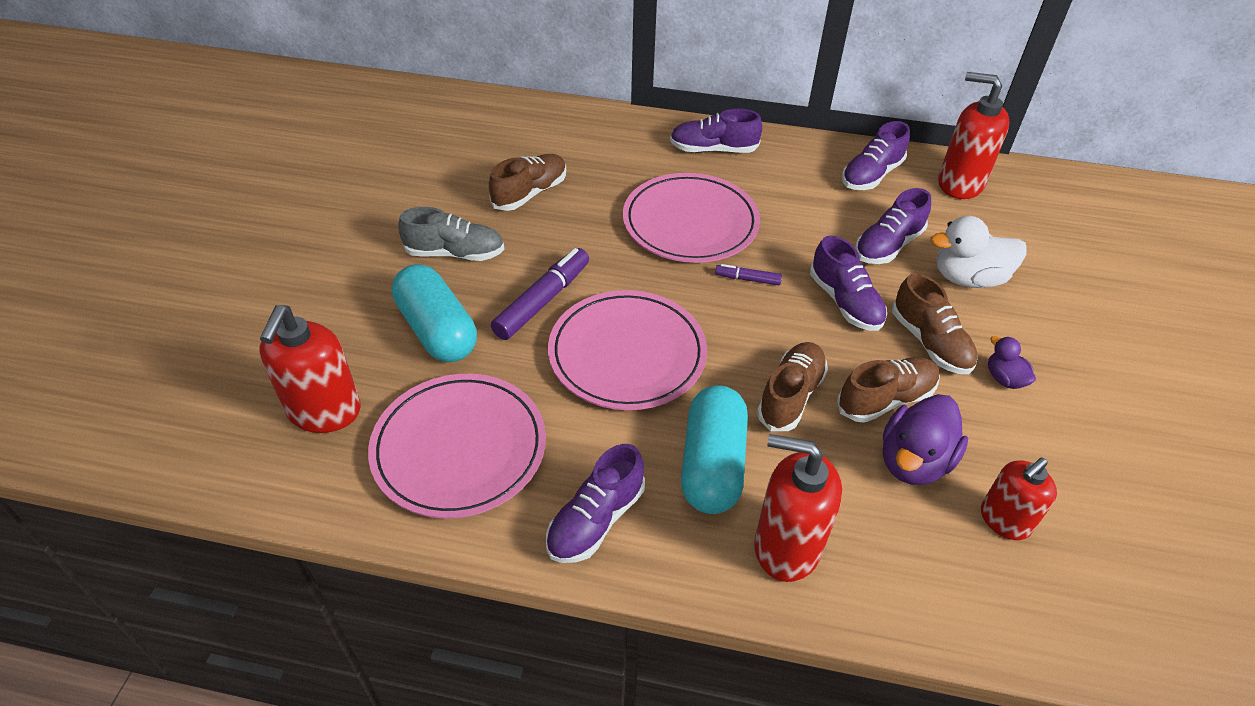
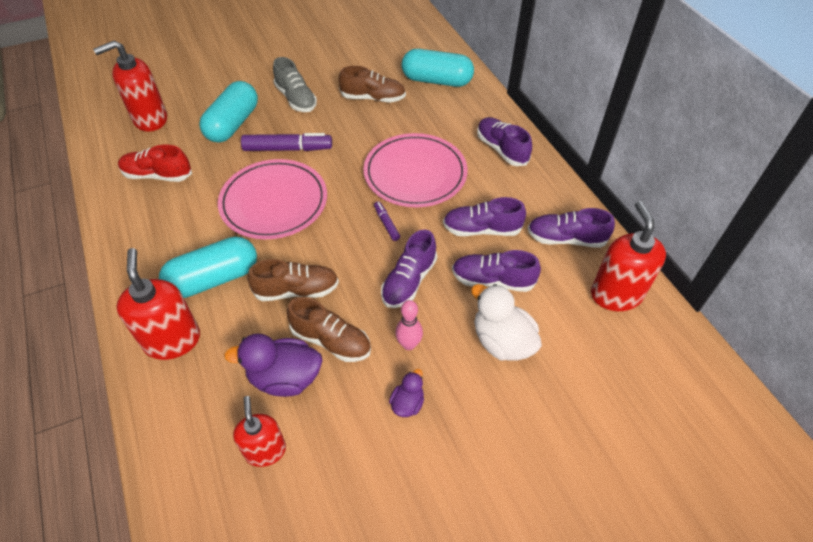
camera: 55 degrees right, 5 degrees up
(459, 448) = (158, 175): pink plate -> red shoe
(556, 136) = (436, 80): none -> turquoise capsule
(596, 520) = (142, 249): purple shoe -> purple shoe (481, 229)
(930, 342) = (408, 344): brown shoe -> pink bowling pin
(1004, 520) = (265, 450): red soap dispenser -> red soap dispenser turned 60 degrees clockwise

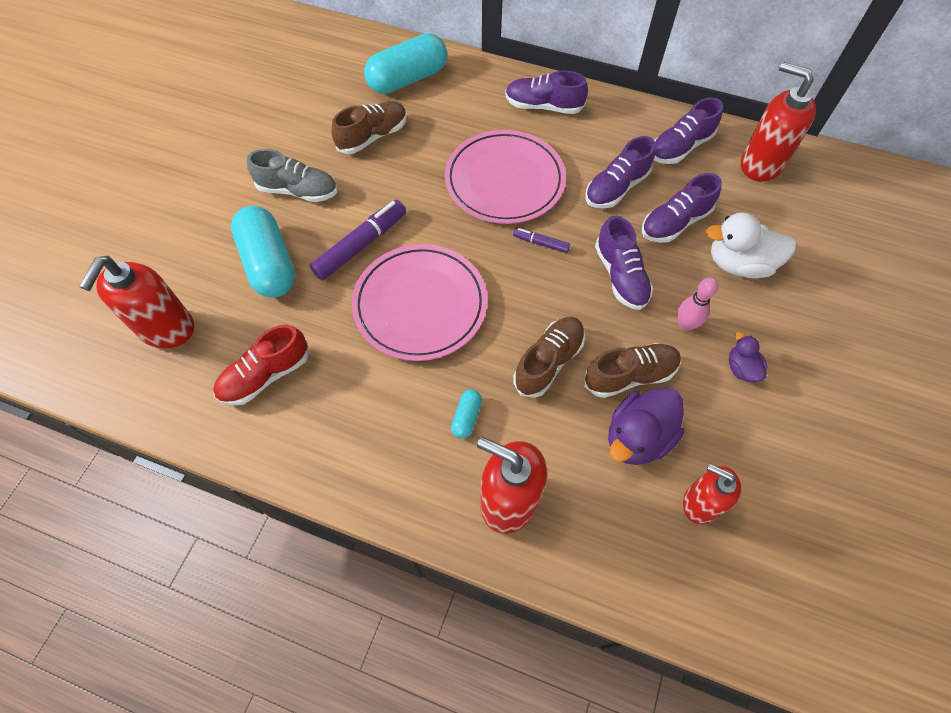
camera: 45 degrees left, 10 degrees up
(214, 279) = (466, 417): turquoise capsule -> turquoise capsule, size x0.44

